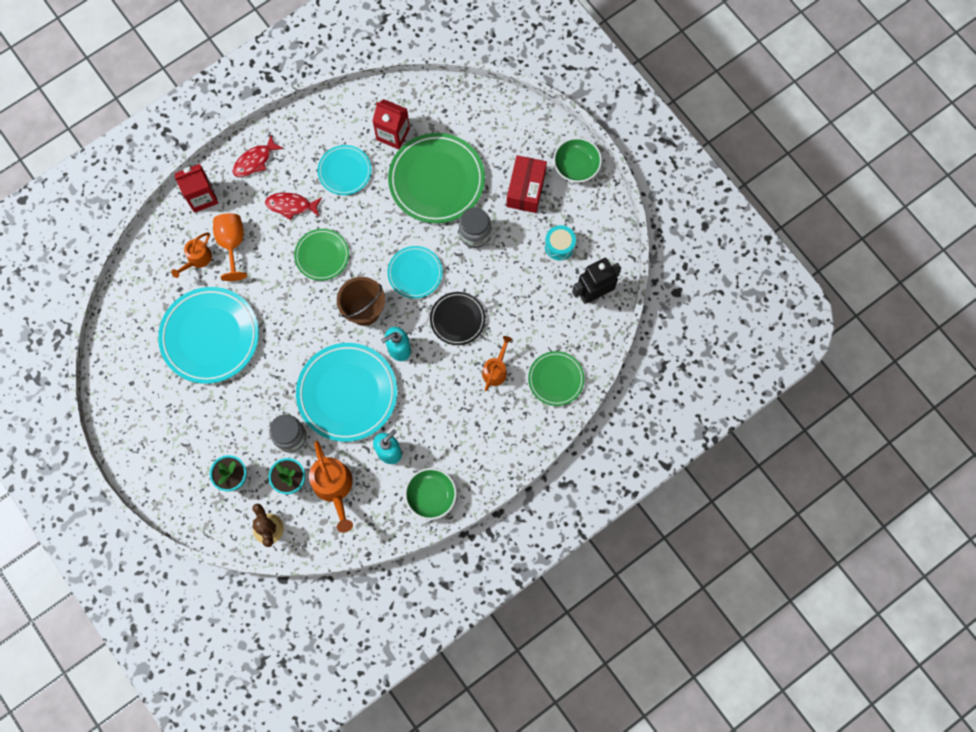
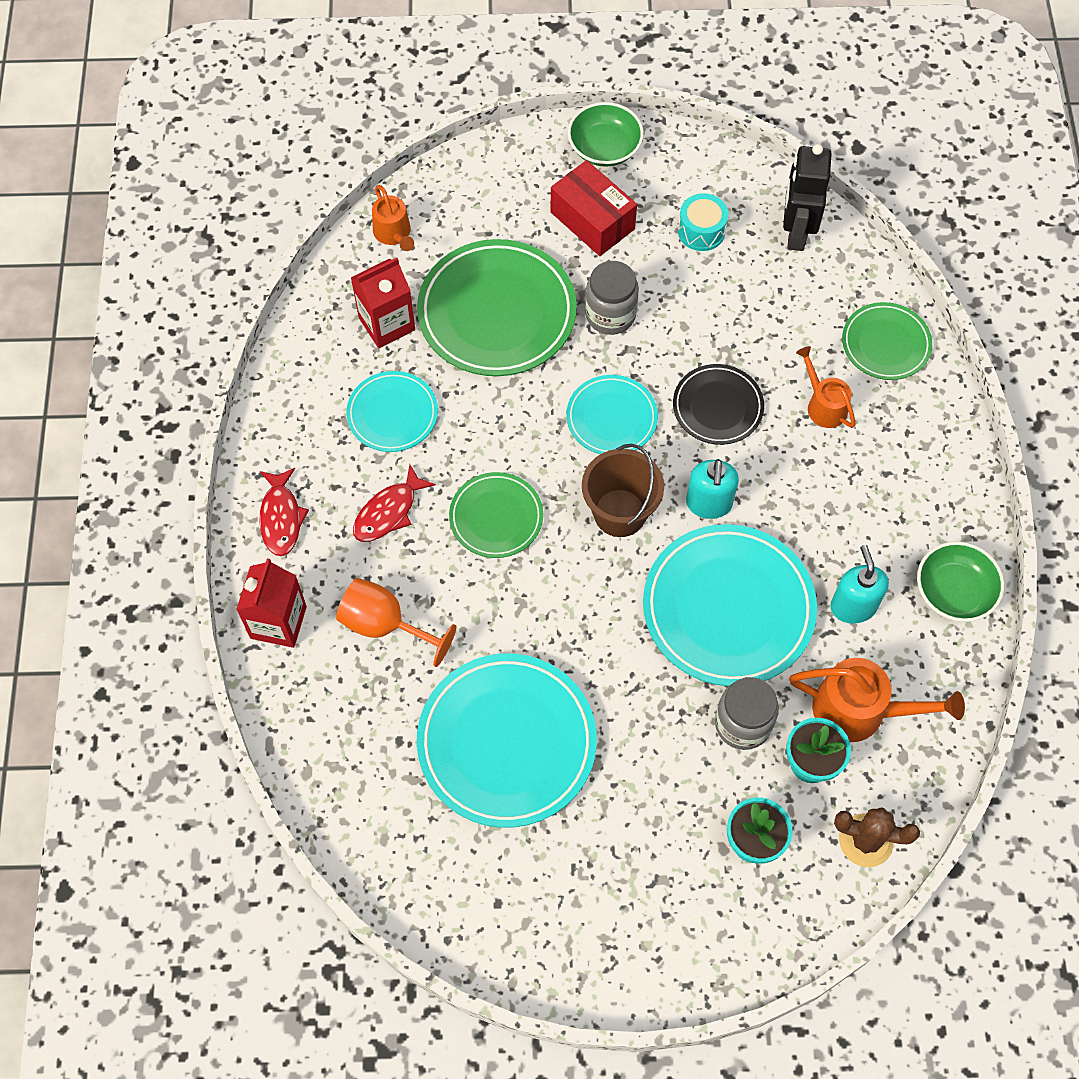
camera: 55 degrees left, 10 degrees down
(197, 259) = (371, 688): orange watering can -> orange watering can (394, 234)

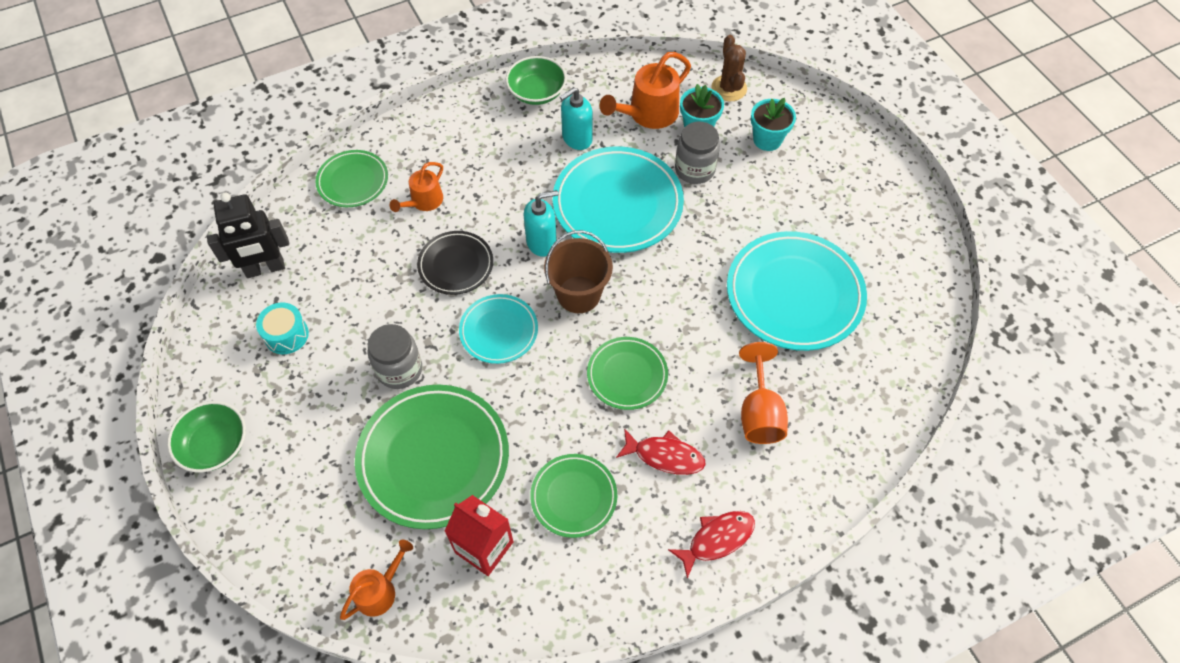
camera: 115 degrees left, 5 degrees down
(278, 622) = (805, 493): red carton -> none
(392, 414) = (574, 497): turquoise plate -> green plate
(592, 220) = (304, 422): red box -> none
(860, 711) = (648, 114): orange watering can -> orange watering can turned 120 degrees counterclockwise

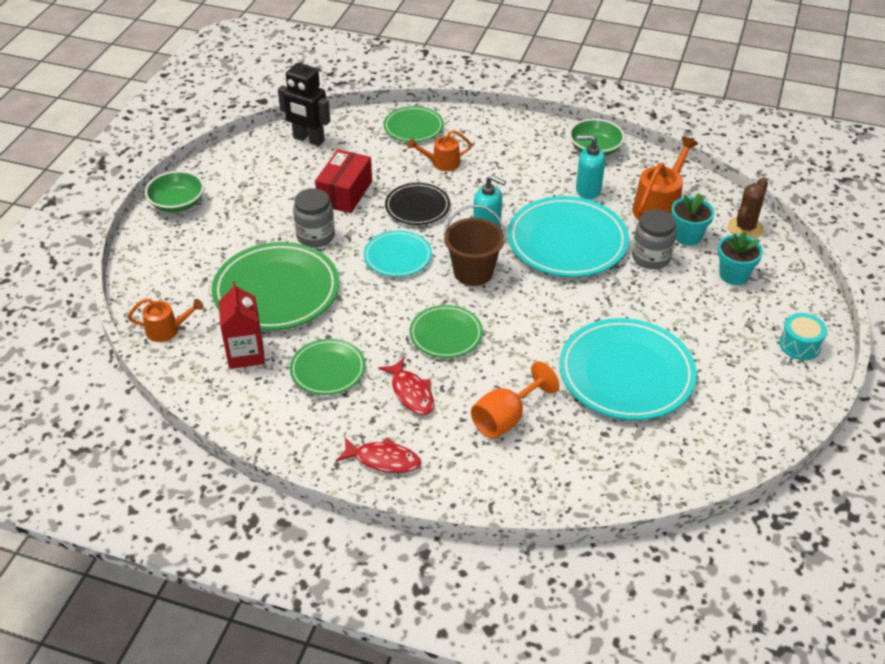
camera: 45 degrees right, 15 degrees down
(286, 335) = (278, 178): turquoise drum -> turquoise drum (800, 345)
(372, 301) = (345, 193): none -> red box
(648, 114) = (659, 207): orange watering can -> orange watering can turned 120 degrees clockwise

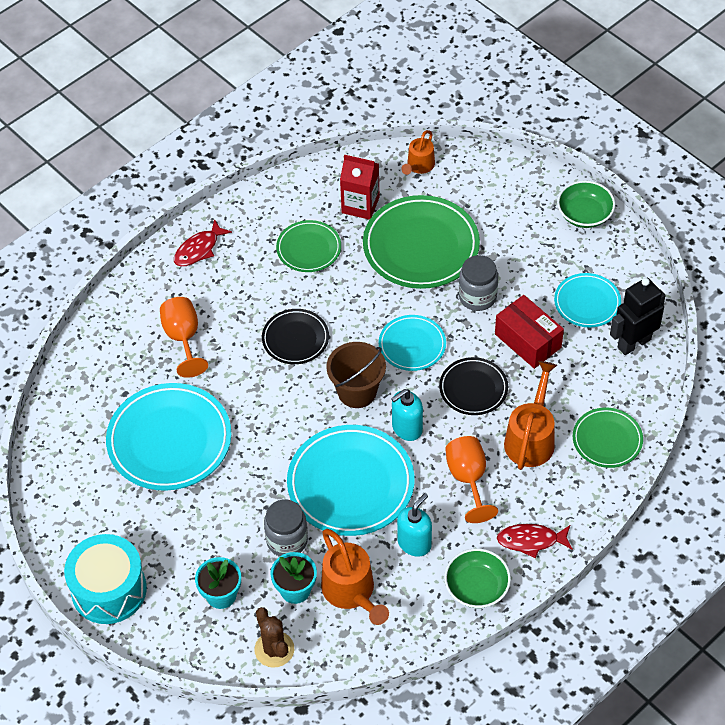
camera: 120 degrees right, 10 degrees up
(281, 174) = (587, 303): none -> turquoise plate
(411, 393) = (249, 291): red fish -> red fish (531, 540)
(441, 163) = (531, 438): orange watering can -> orange watering can, size x1.63
(446, 334) = (295, 339): green plate -> black plate
(507, 182) = (468, 479): none -> orange goblet
(800, 345) = (109, 590): turquoise drum -> turquoise drum, size x1.85

